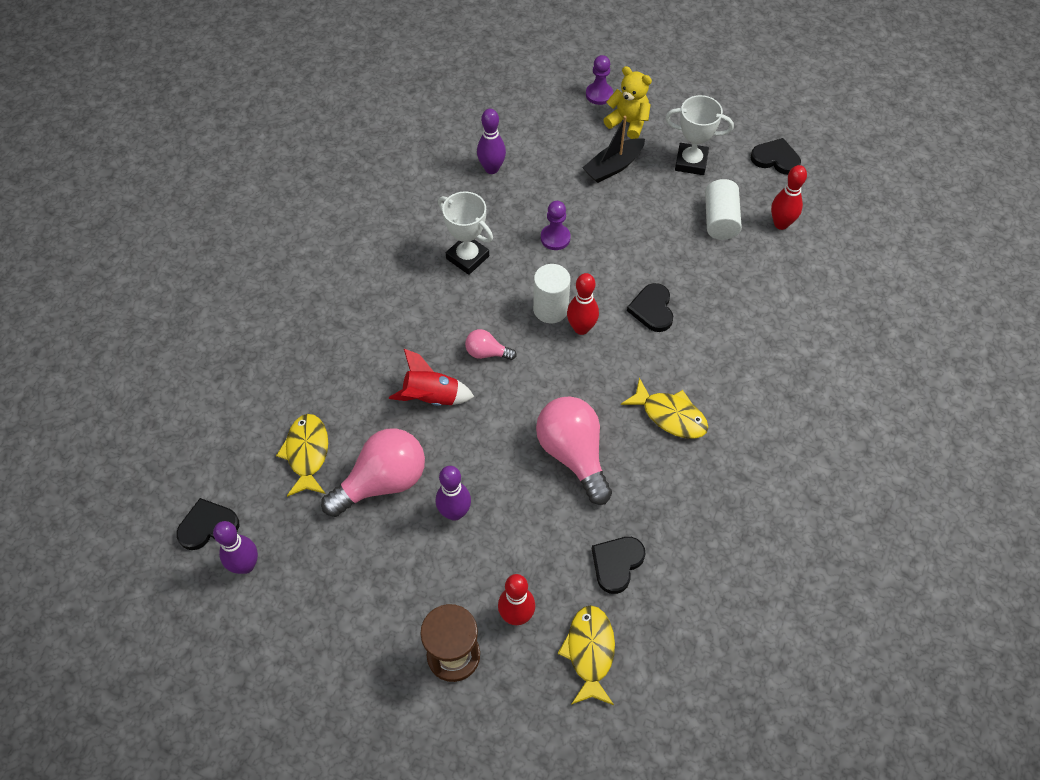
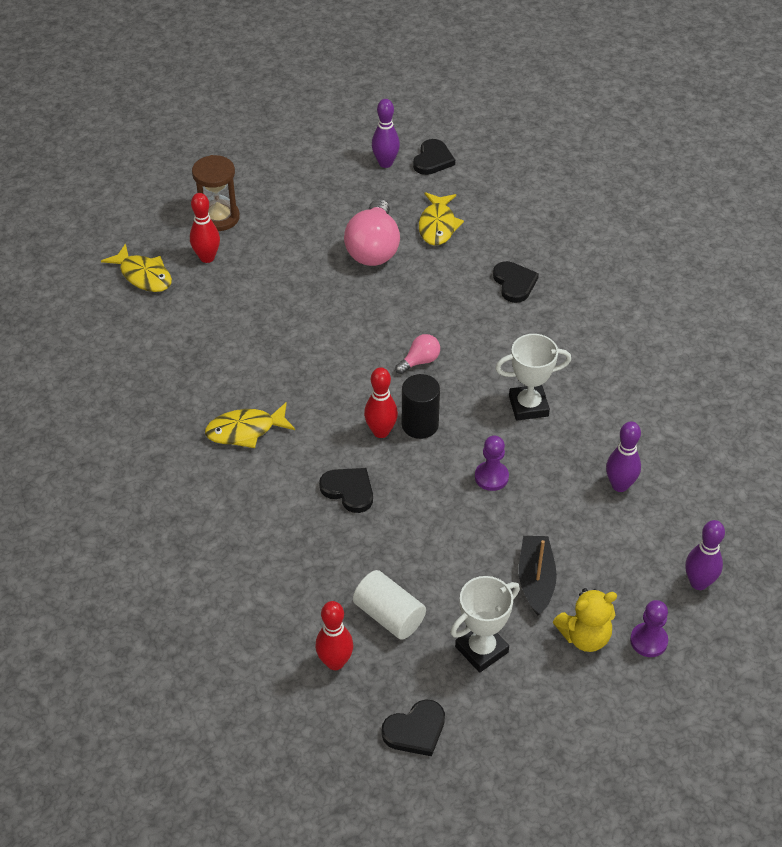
camera: 130 degrees right, 10 degrees down
(307, 453) = (438, 225): yellow fish -> yellow fish turned 60 degrees clockwise
(431, 397) = (414, 309): red rocket -> none
(454, 512) = (310, 270): purple bowling pin -> purple bowling pin (698, 582)
(550, 309) = (420, 425): white cylinder -> black cylinder
(573, 454) = (280, 355): pink light bulb -> none
(617, 563) = (178, 324): black heart -> black heart (514, 283)

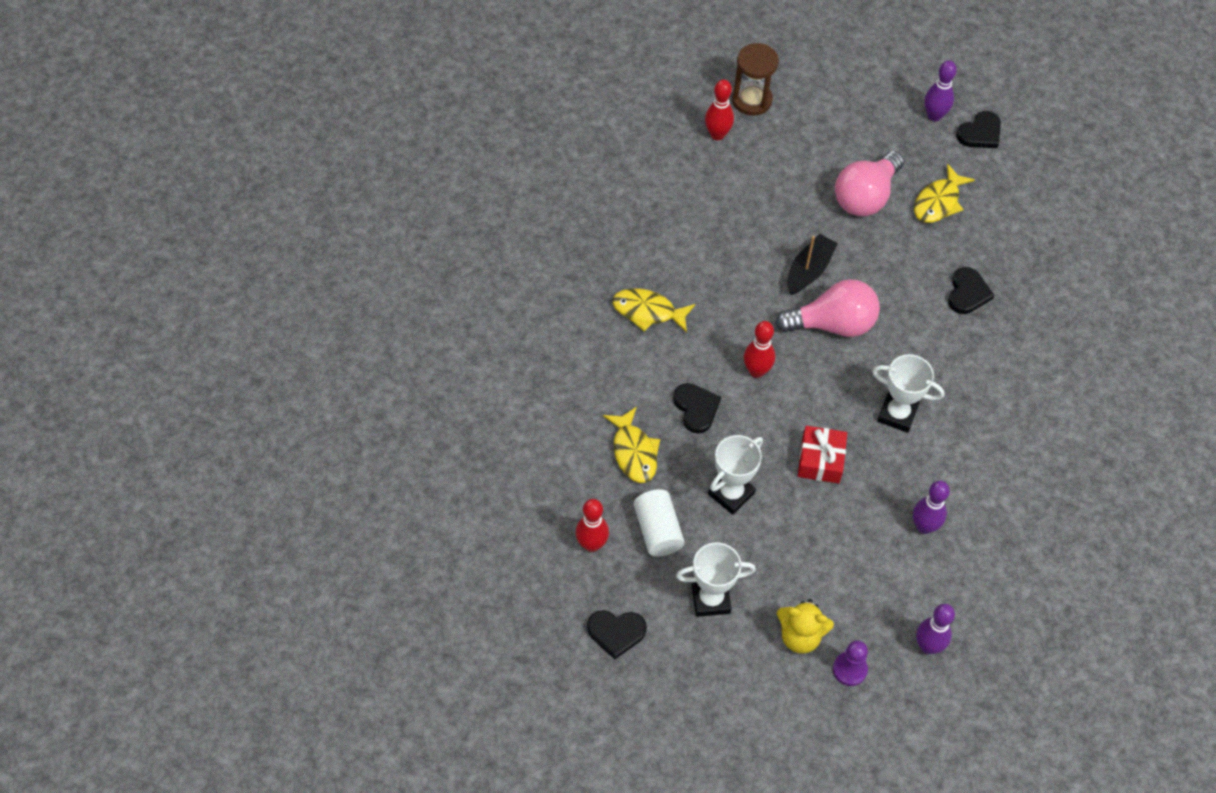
camera: 30 degrees right, 10 degrees up
(143, 275) = (654, 126): yellow fish -> yellow fish (634, 452)
(420, 361) = (833, 324): pink light bulb -> pink light bulb, size x2.03
(420, 425) = (793, 382): black cylinder -> none
(433, 547) = (731, 494): none -> white trophy
(491, 477) = (820, 460): purple pawn -> red gift
(536, 580) = (794, 567): black boat -> black boat (809, 270)

